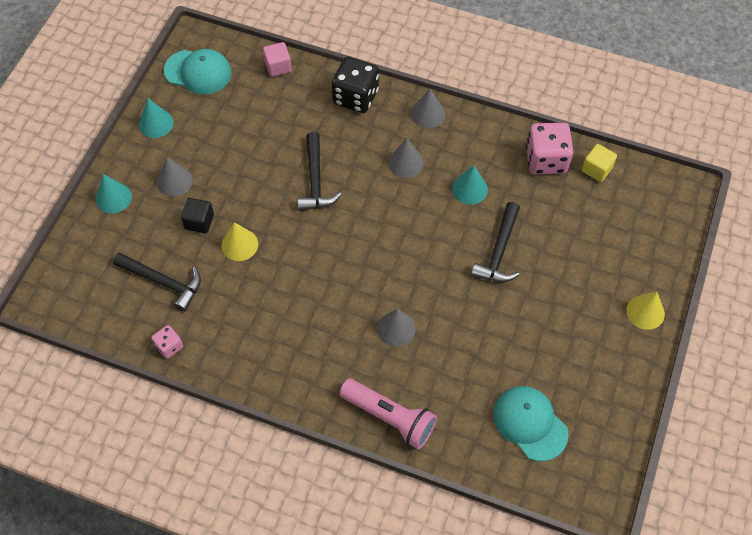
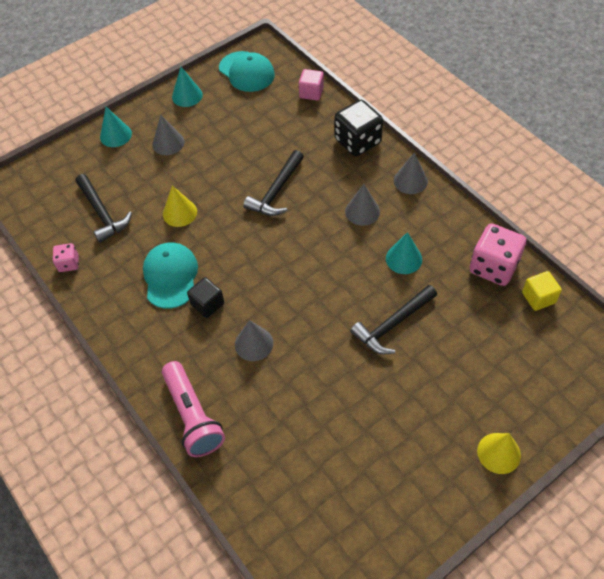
camera: 35 degrees right, 5 degrees down
(199, 222) = (163, 181): black cube -> black cube (207, 304)
(530, 423) = (312, 493): turquoise cap -> turquoise cap (170, 276)

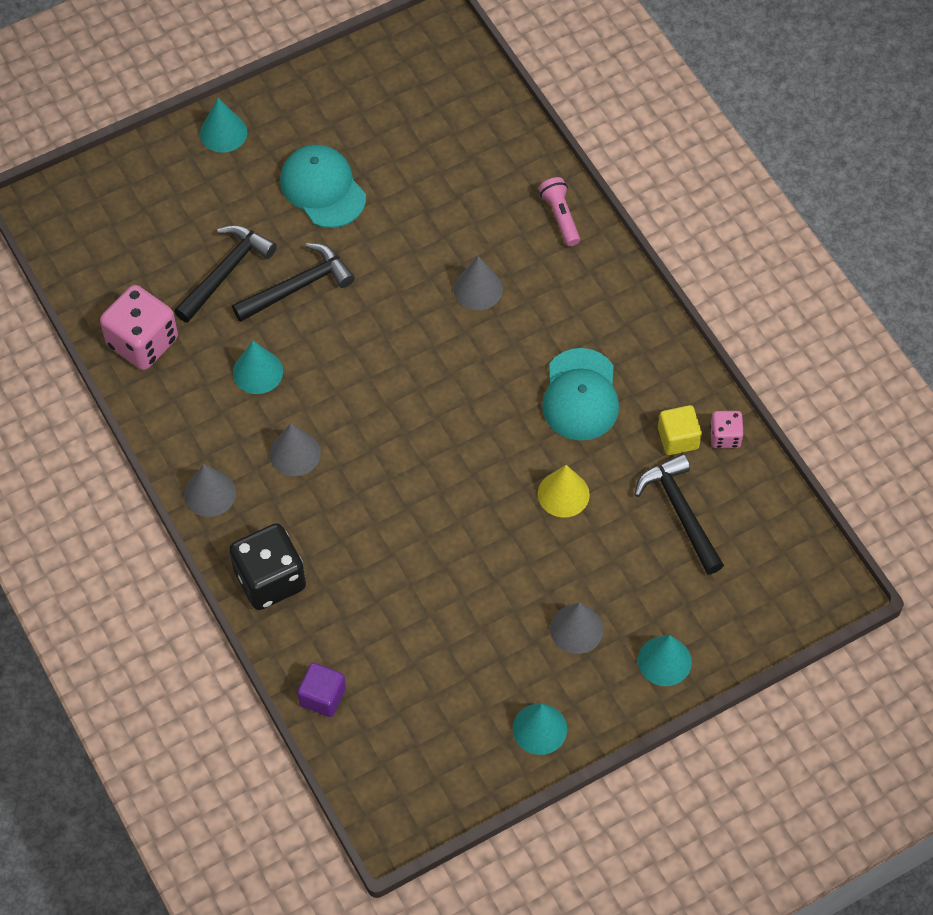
camera: 175 degrees left, 5 degrees up
(193, 416) = (560, 216): pink flashlight -> pink flashlight, size x0.59
(207, 304) = (532, 348): black cube -> none
(246, 72) = (428, 768): turquoise cap -> turquoise cap (323, 188)
(276, 191) = (414, 507): black hammer -> black hammer (226, 272)
(311, 93) = (322, 696): pink cube -> purple cube
(499, 453) = (223, 132): yellow cone -> turquoise cone
(538, 298) = (103, 293): yellow cube -> yellow cube (678, 438)

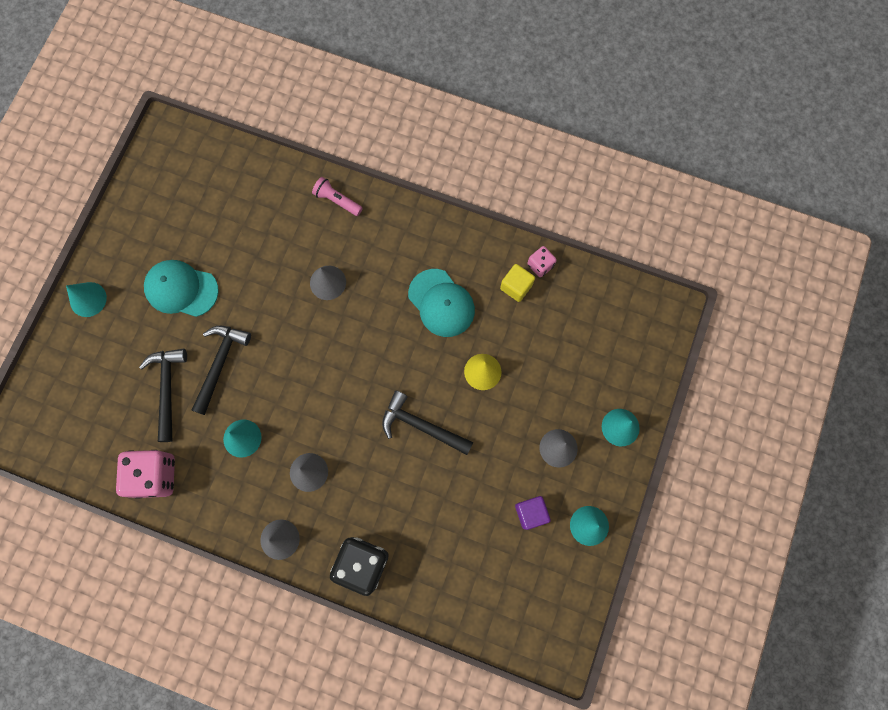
camera: 40 degrees left, 15 degrees up
(322, 696) = (454, 611): purple cube -> purple cube (531, 513)
(680, 511) = (554, 330): black hammer -> black hammer (421, 426)

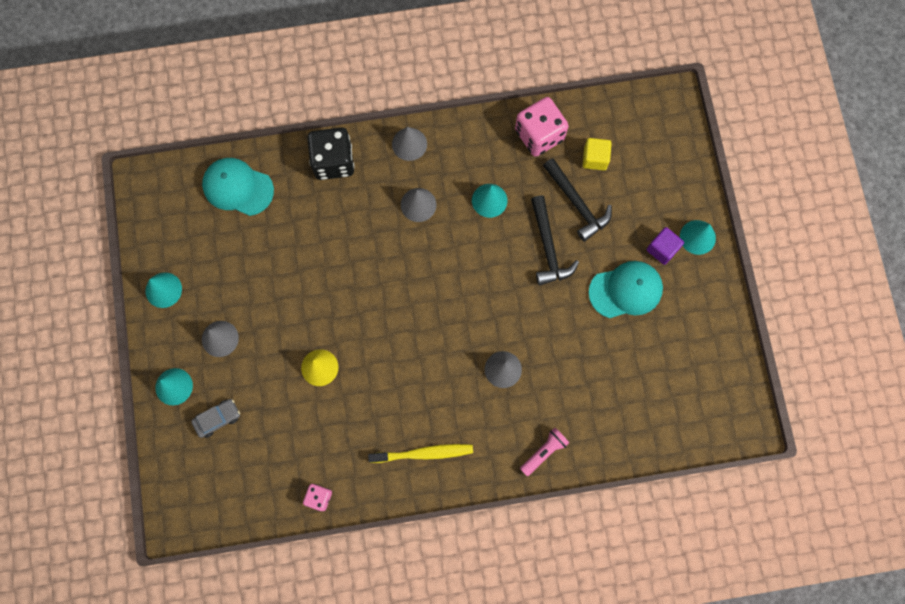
camera: 150 degrees right, 0 degrees up
(337, 200) = (544, 452): pink flashlight -> pink flashlight turned 45 degrees counterclockwise
(421, 426) = (347, 292): black hammer -> none
(434, 252) = (424, 453): none -> yellow toothbrush
(441, 303) = (390, 408): turquoise cap -> turquoise cap (238, 187)
(516, 287) = (330, 463): yellow cube -> yellow cube (595, 158)
(531, 513) = (217, 273): purple cube -> purple cube (662, 249)
(594, 377) = (217, 418): none -> grey car

